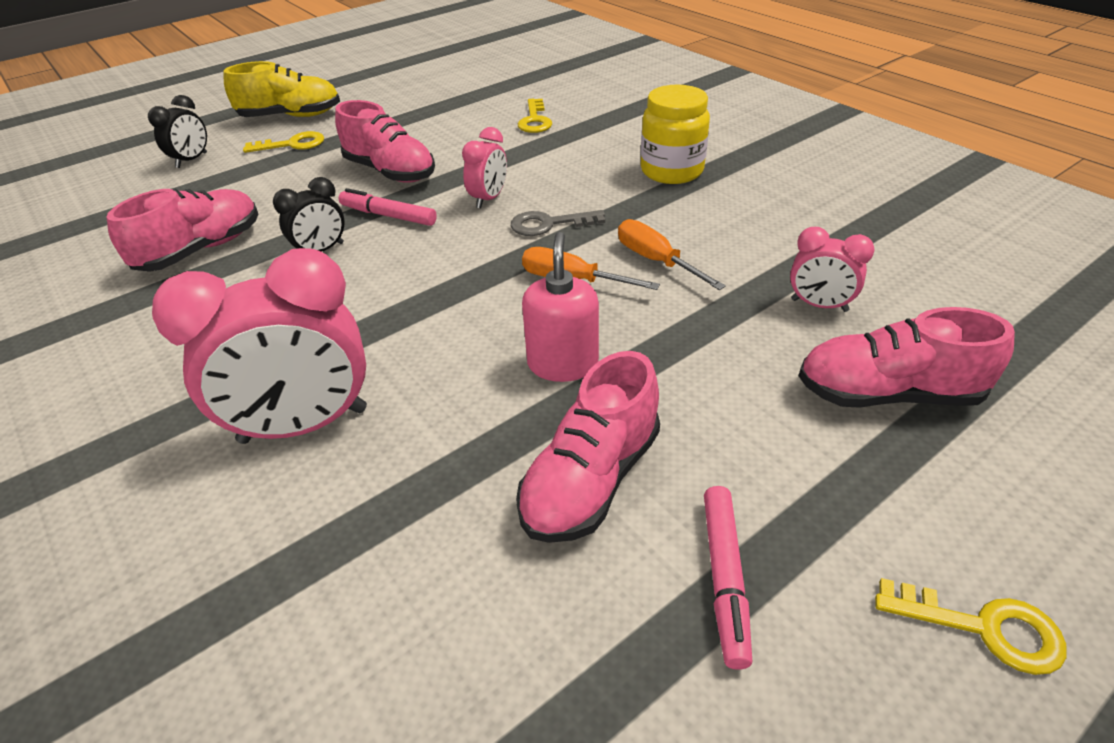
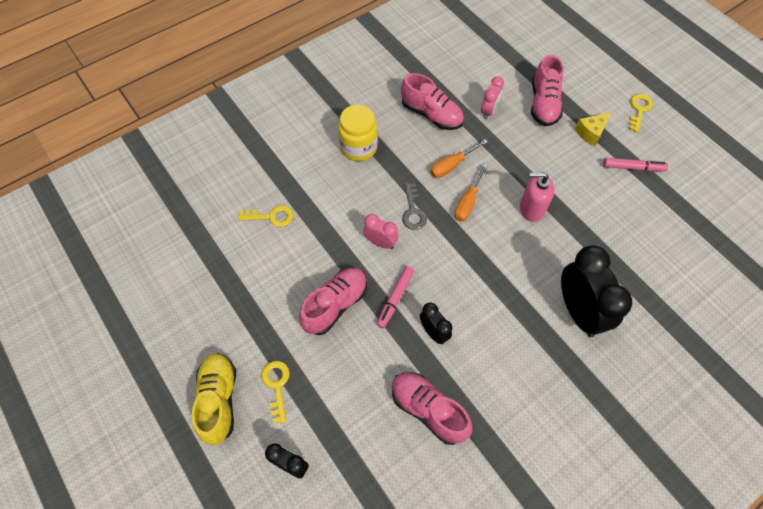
camera: 90 degrees left, 20 degrees up
(304, 425) = (578, 311): pink clock -> black clock
(591, 479) = (596, 202): pink shoe -> pink shoe (431, 115)
(825, 485) = (591, 133): none -> yellow cheese

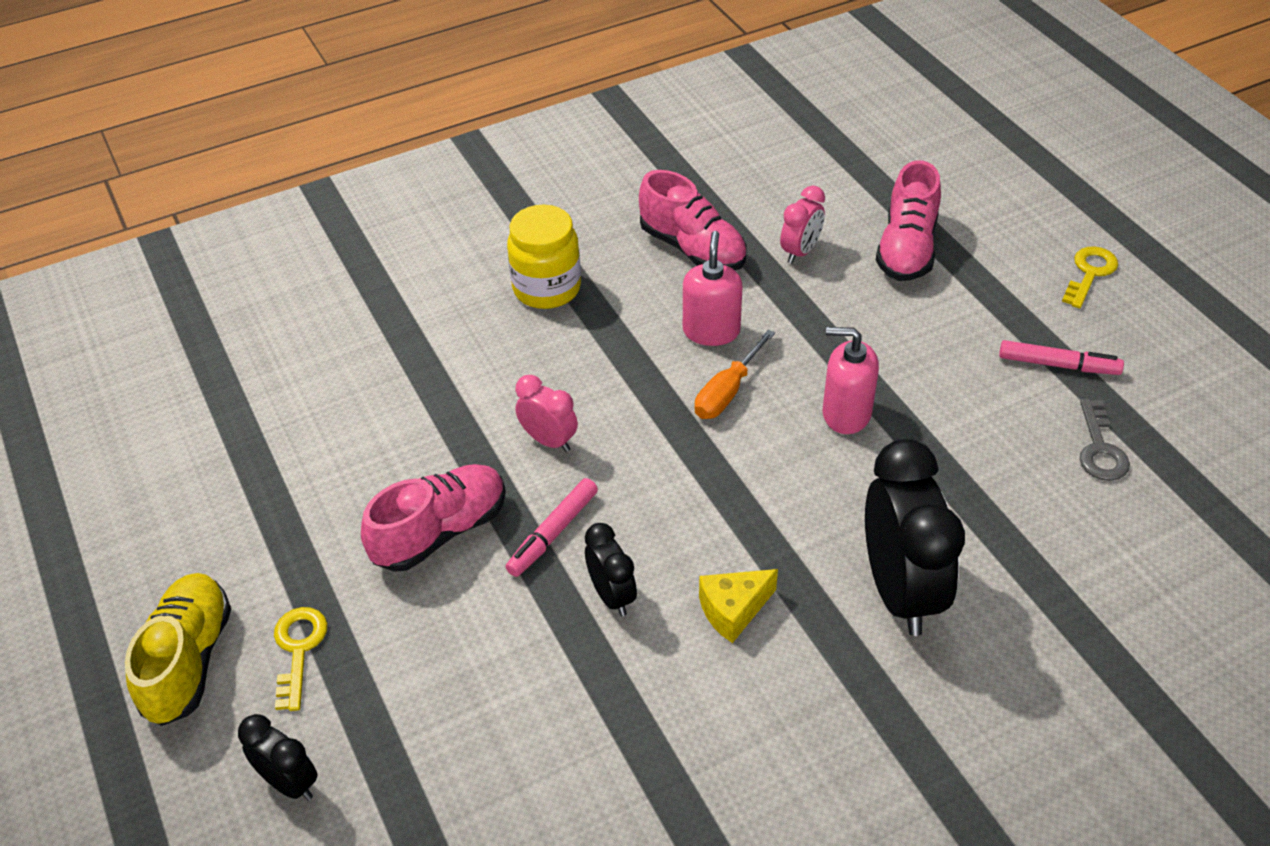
camera: 10 degrees right, 15 degrees down
(271, 217) = (362, 381): yellow key -> none
(413, 211) = (621, 396): grey key -> grey key (1100, 449)
(428, 410) = (570, 724): pink shoe -> none
(452, 165) = (711, 331): orange screwdriver -> pink soap dispenser
(591, 133) = (987, 302): yellow cheese -> yellow cheese (733, 610)

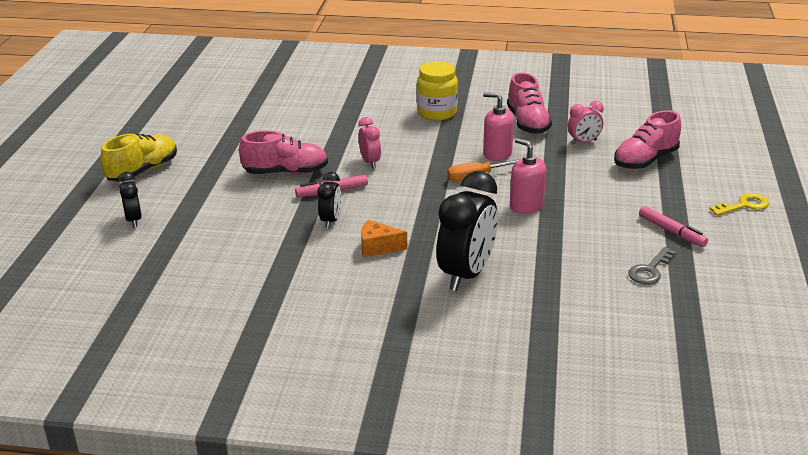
camera: 35 degrees right, 15 degrees down
(298, 650) = (185, 184): yellow key -> none
(711, 331) = (497, 154): pink soap dispenser -> pink soap dispenser turned 105 degrees counterclockwise
(733, 610) = (378, 247): yellow cheese -> orange cheese

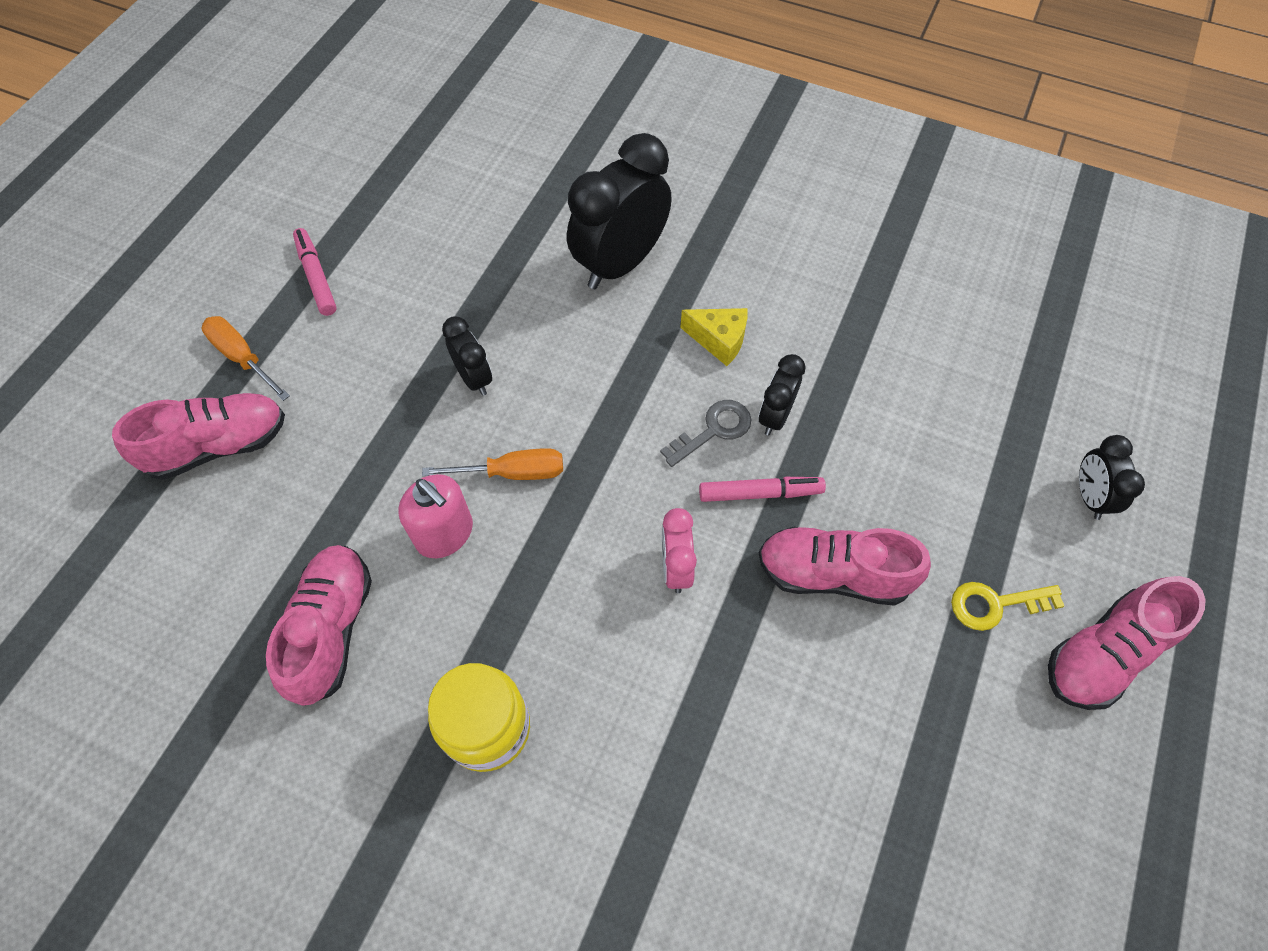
camera: 165 degrees left, 30 degrees up
(142, 171) = (1103, 653): yellow shoe -> pink shoe
(378, 247) = (719, 340): orange cheese -> yellow cheese
(526, 206) = (474, 378): pink soap dispenser -> black clock
(583, 142) = (276, 529): pink clock -> none
(650, 270) = (396, 220): grey key -> grey key (713, 430)
(673, 191) = (242, 358): none -> orange screwdriver
(744, 205) = (177, 303): yellow key -> yellow key (995, 604)

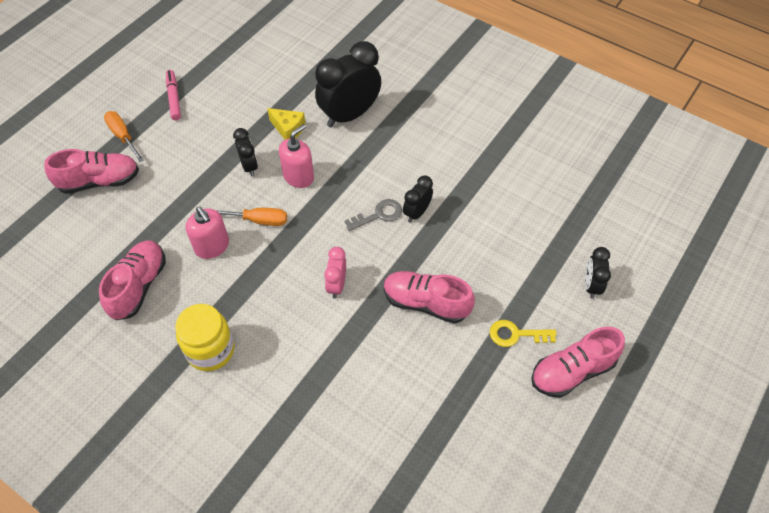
camera: 10 degrees right, 5 degrees down
(562, 383) = (298, 176): none -> pink soap dispenser
(719, 340) = (395, 166): yellow cheese -> yellow cheese (288, 129)
(760, 493) = (396, 253): pink marker -> none

